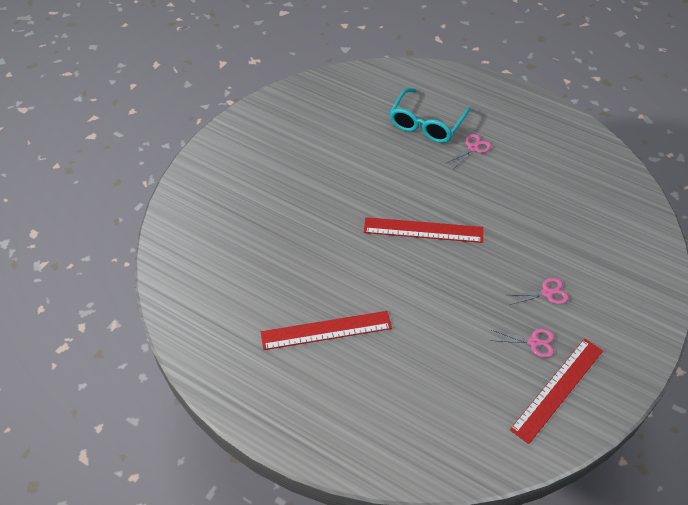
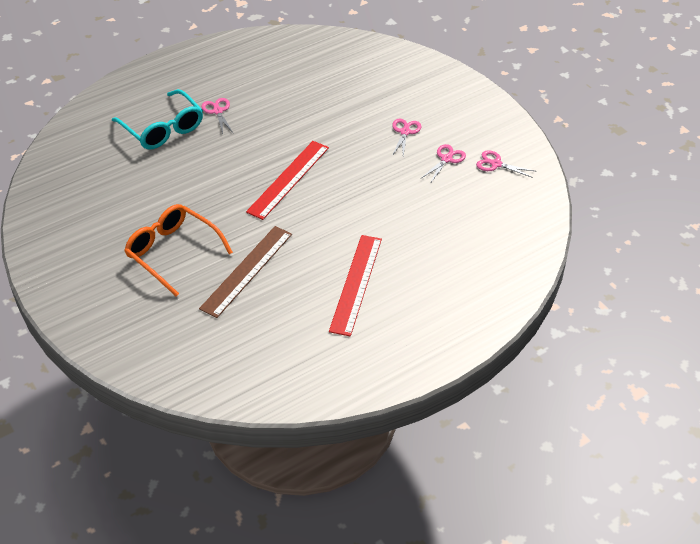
camera: 65 degrees left, 5 degrees down
(293, 191) = (172, 252): none -> orange glasses
(300, 247) = (247, 271): none -> brown ruler
(557, 389) = (496, 164): red ruler -> pink scissors

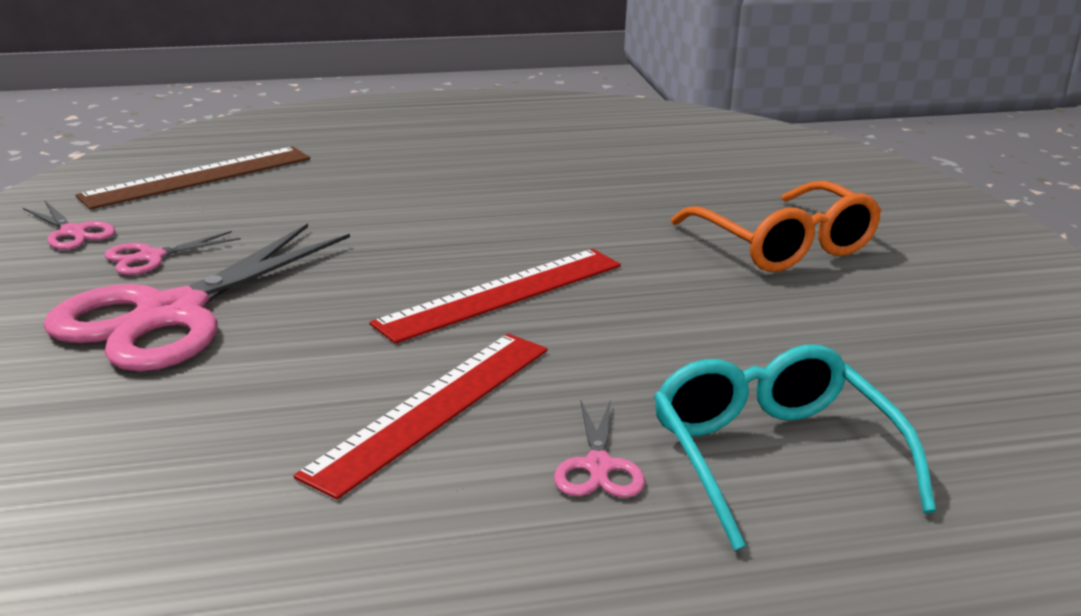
camera: 160 degrees left, 20 degrees down
(247, 271) = (654, 204): brown ruler -> brown ruler (197, 177)
(356, 284) = (484, 163): red ruler -> red ruler (431, 409)
(405, 132) = (171, 314): pink scissors -> pink scissors, size x2.37

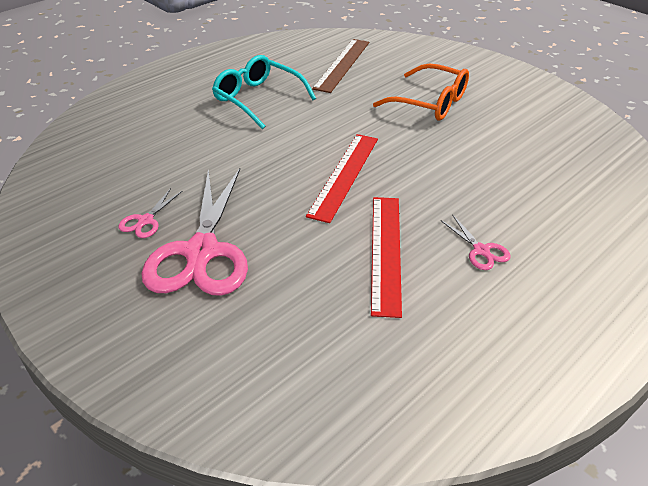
camera: 30 degrees left, 15 degrees up
(73, 232) = (79, 222): pink scissors -> none
(197, 177) = (105, 158): brown ruler -> brown ruler (342, 64)
(773, 458) = (536, 216): turquoise glasses -> turquoise glasses (258, 99)

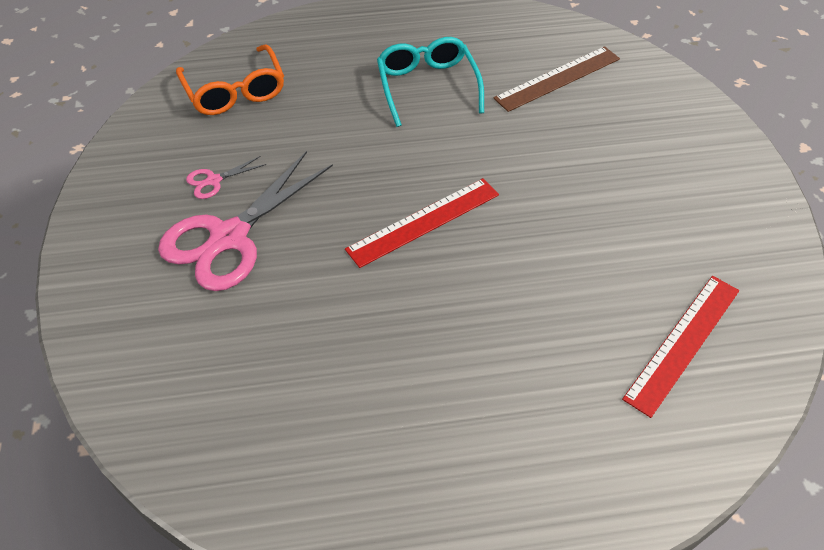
camera: 35 degrees right, 10 degrees up
(385, 252) = (379, 327): red ruler -> red ruler (682, 342)
(430, 103) = (605, 175): orange glasses -> orange glasses (235, 91)
(481, 250) = (469, 378): pink scissors -> none

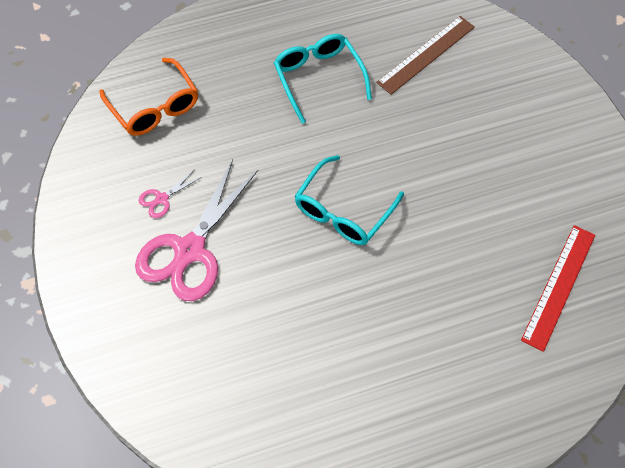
camera: 10 degrees left, 10 degrees up
(423, 221) = (343, 211): red ruler -> turquoise glasses

